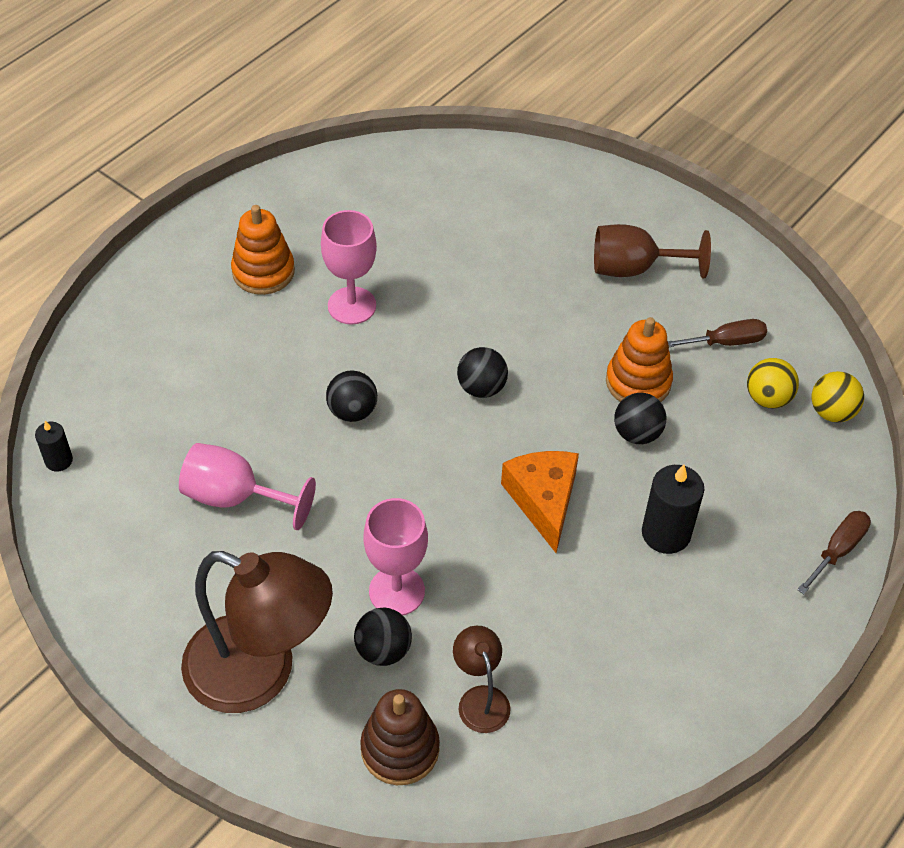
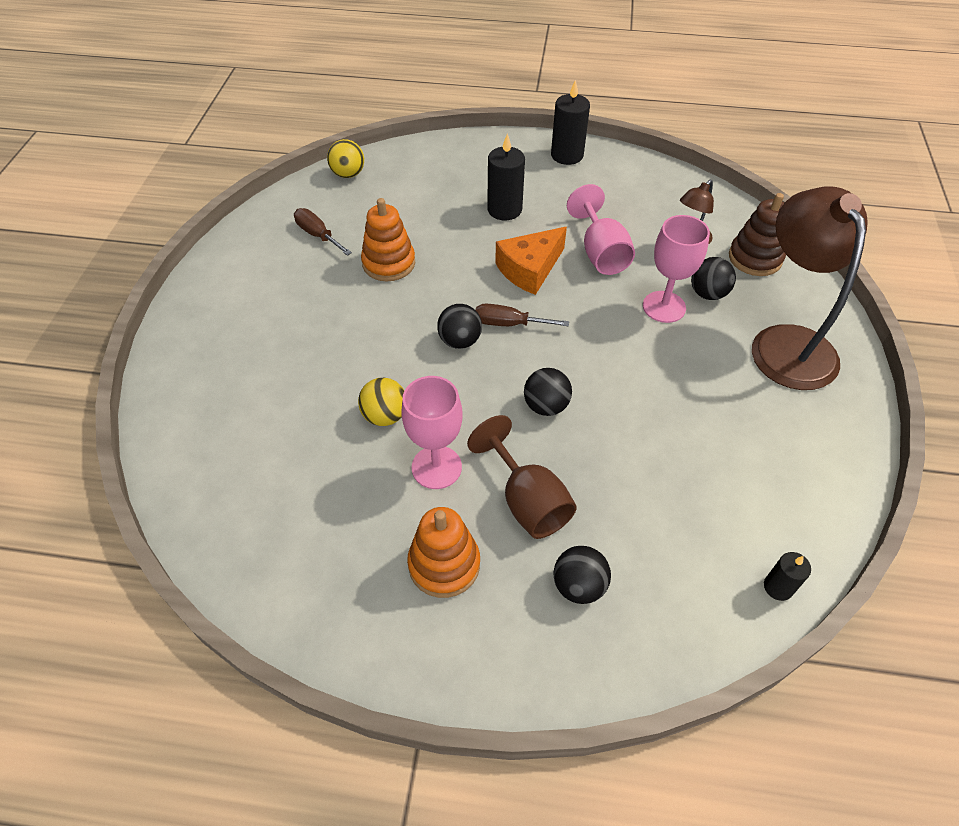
camera: 120 degrees left, 0 degrees up
(235, 497) = (685, 434): pink goblet -> pink goblet (600, 253)
(634, 268) = (270, 306): brown goblet -> brown goblet (527, 500)
(637, 433) = (436, 248): black ball -> black ball (579, 586)
(742, 670) = (567, 155): none -> black candle
(767, 398) = (357, 202): yellow ball -> yellow ball (385, 416)
(838, 550) = (455, 145): brown screwdriver -> brown screwdriver (509, 324)

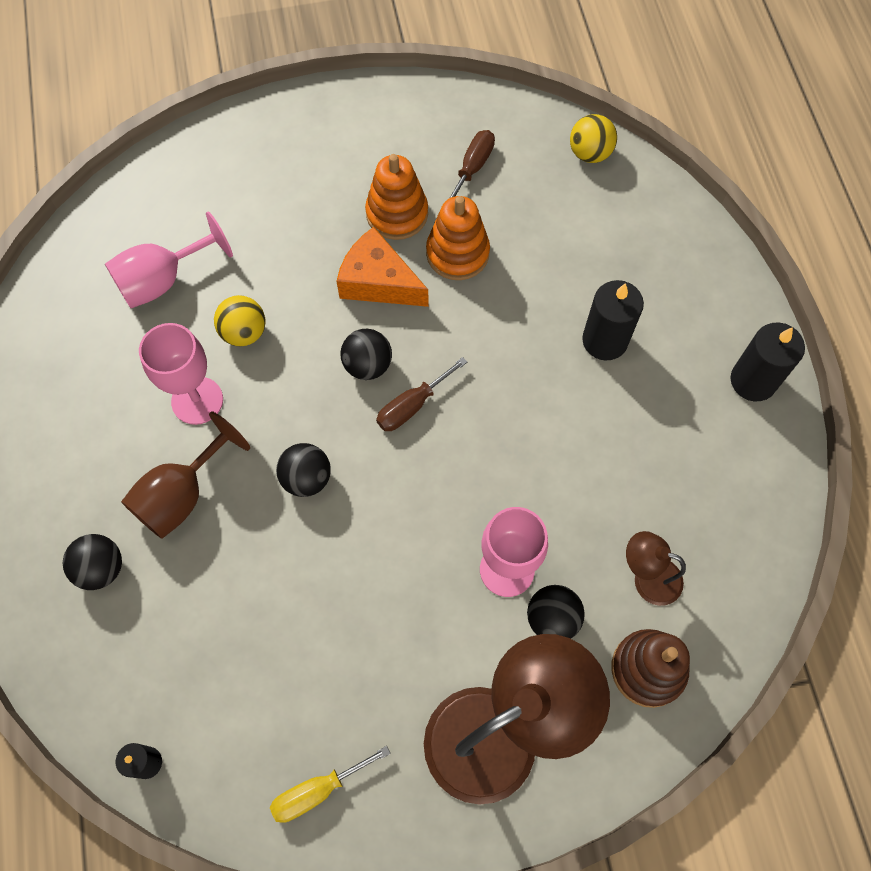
camera: 70 degrees right, 15 degrees up
(444, 564) = (94, 444): orange stacking toy -> orange stacking toy (397, 214)
(509, 324) = (412, 406): brown screwdriver -> brown screwdriver turned 120 degrees counterclockwise
(530, 269) = (509, 401): orange cheese -> orange cheese (378, 282)
(600, 253) = (573, 472): pink goblet -> pink goblet (163, 280)
(818, 465) = (317, 790): none -> yellow screwdriver

